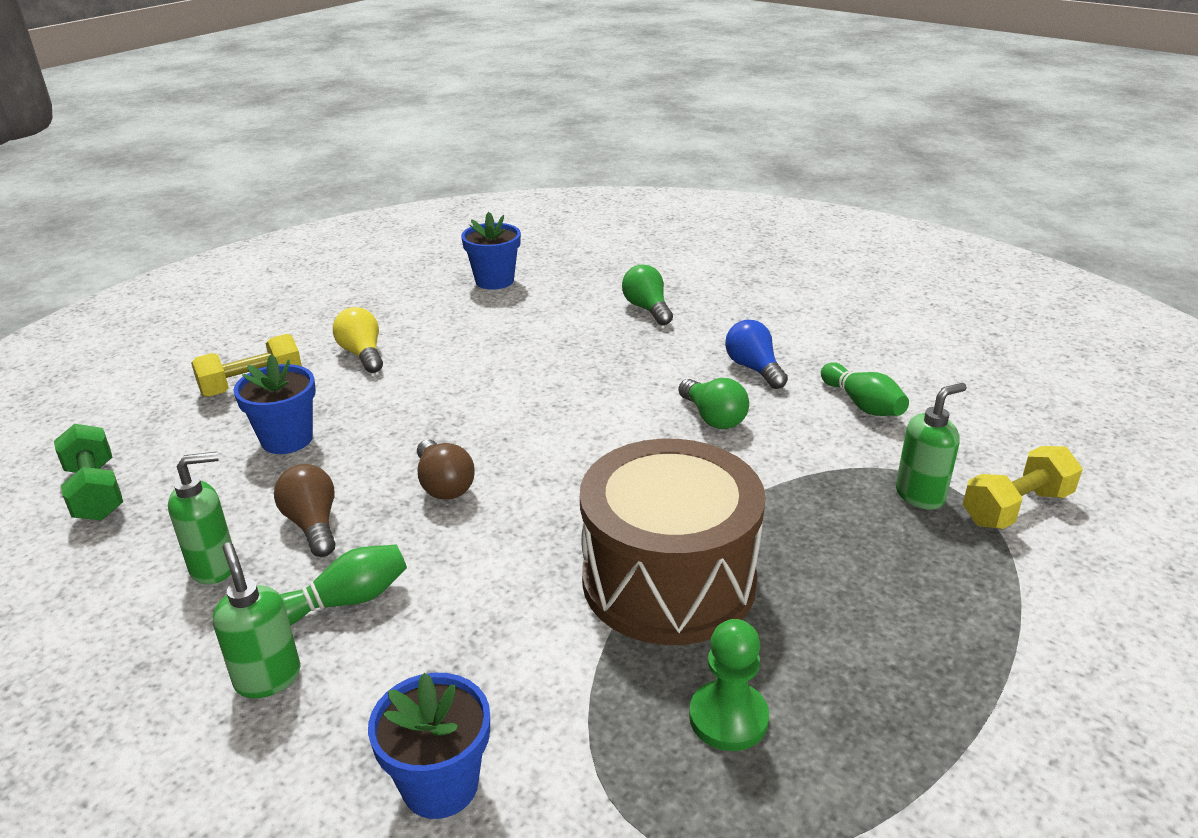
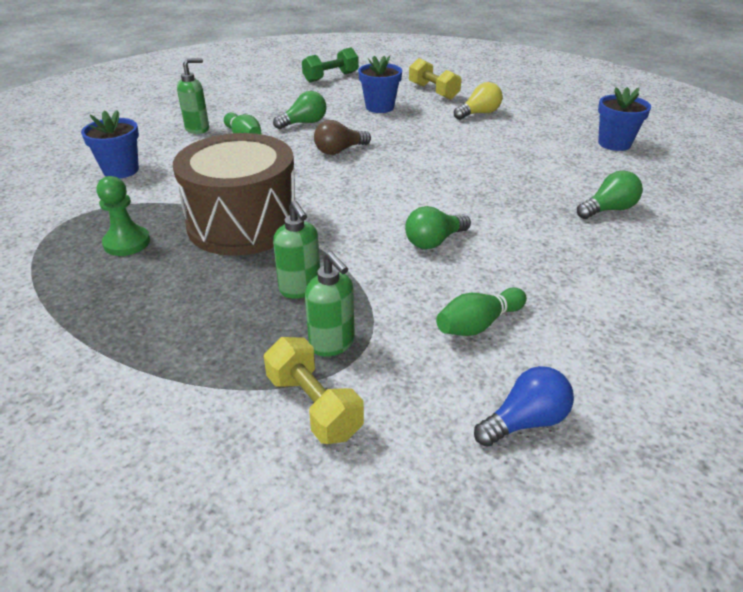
camera: 85 degrees right, 5 degrees up
(215, 567) = (273, 108): green soap dispenser -> green soap dispenser (300, 289)
(313, 524) = (304, 123): brown light bulb -> green light bulb
(754, 368) = (523, 263): blue light bulb -> blue light bulb (525, 421)

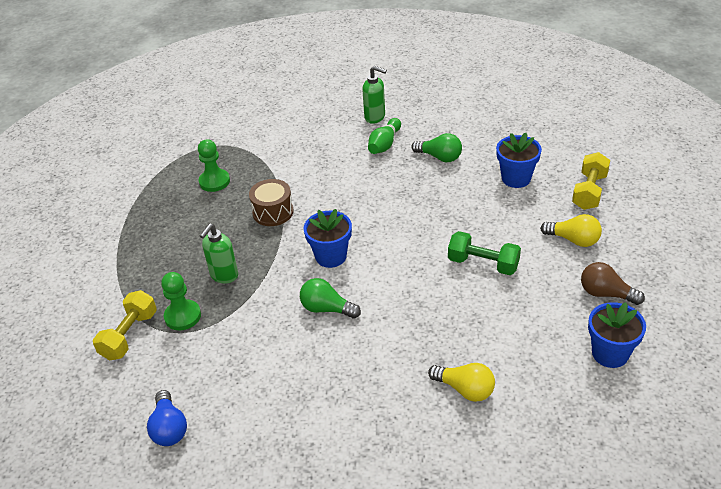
camera: 60 degrees right, 5 degrees up
(121, 170) = (288, 125): blue flower pot -> blue flower pot (331, 256)
(243, 223) = (273, 212): brown drum -> brown drum, size x0.49
(331, 77) = (544, 122): green dumbbell -> green dumbbell (483, 264)
(332, 344) = (183, 316): green soap dispenser -> green pawn
(339, 151) = (413, 198): brown light bulb -> brown light bulb (606, 293)
(478, 324) = (246, 371): green bowling pin -> none
(525, 421) = (169, 428): blue light bulb -> blue light bulb turned 45 degrees clockwise
(608, 209) = (465, 389): green light bulb -> yellow light bulb

